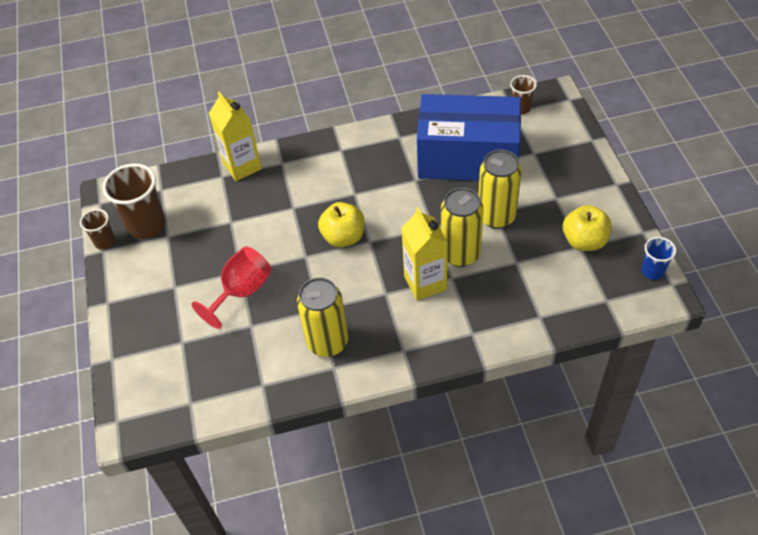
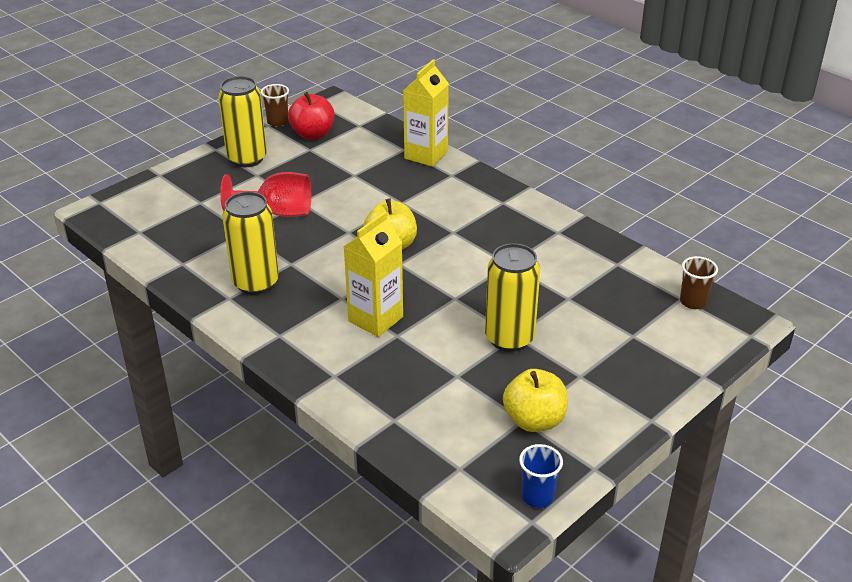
camera: 55 degrees right, 15 degrees down
(147, 225) = (313, 134): brown cup -> red apple
(460, 254) = (433, 330): yellow can -> yellow can (247, 159)
(467, 157) = (575, 288): blue box -> none

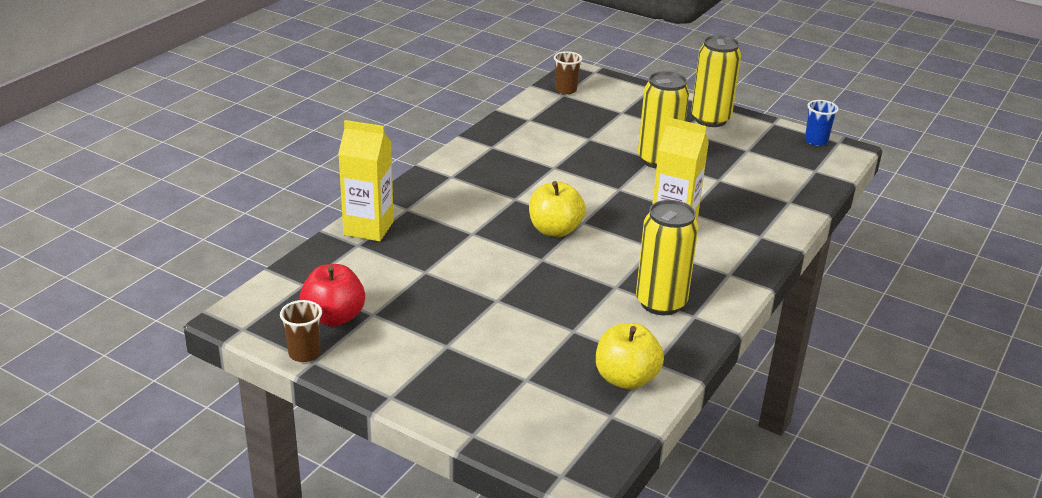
camera: 105 degrees left, 5 degrees down
(247, 159) = (410, 361): yellow can -> yellow can (710, 119)
(278, 212) = (523, 312): red goblet -> none
(534, 420) = (744, 145): yellow apple -> yellow apple (626, 378)

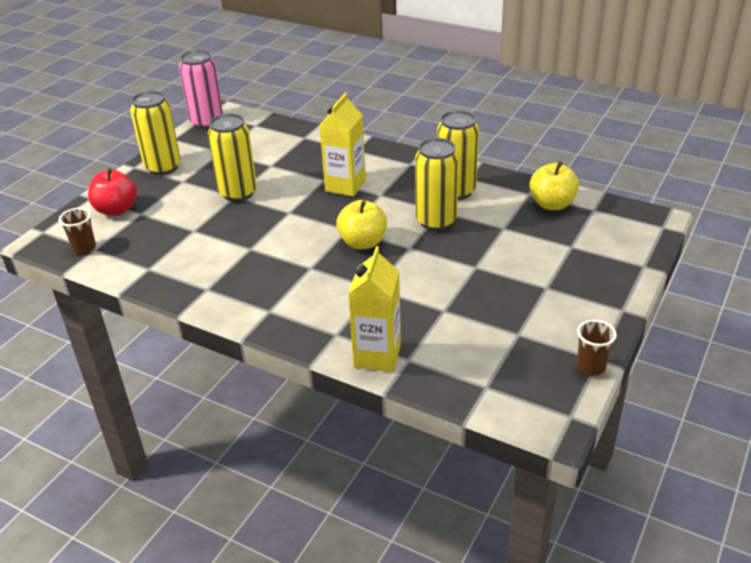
camera: 90 degrees left, 5 degrees up
(334, 317) = (532, 357): red apple -> red apple (116, 210)
(592, 281) = (436, 221): none -> yellow can
(816, 141) = (207, 122): blue cup -> pink can

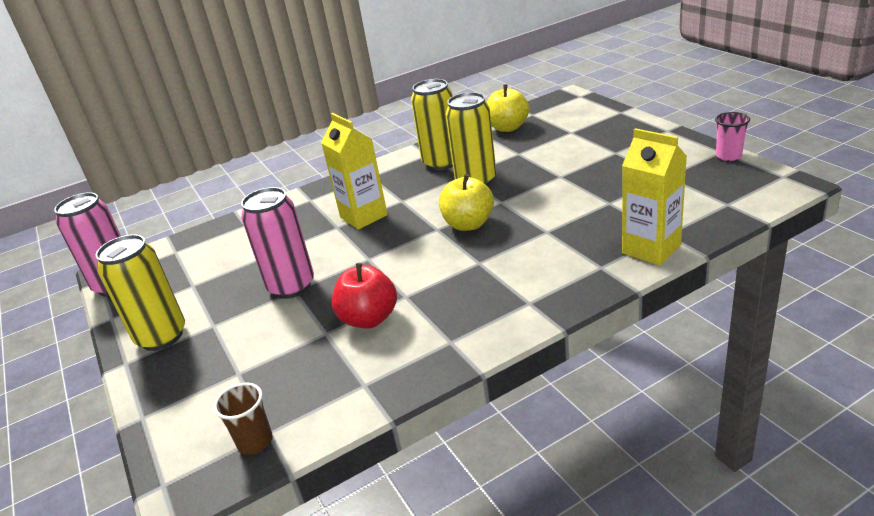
camera: 55 degrees left, 5 degrees down
(116, 210) = (203, 395): red apple -> red apple (369, 319)
(238, 193) = (291, 286): yellow can -> pink can
(591, 367) = (728, 156): brown cup -> pink cup

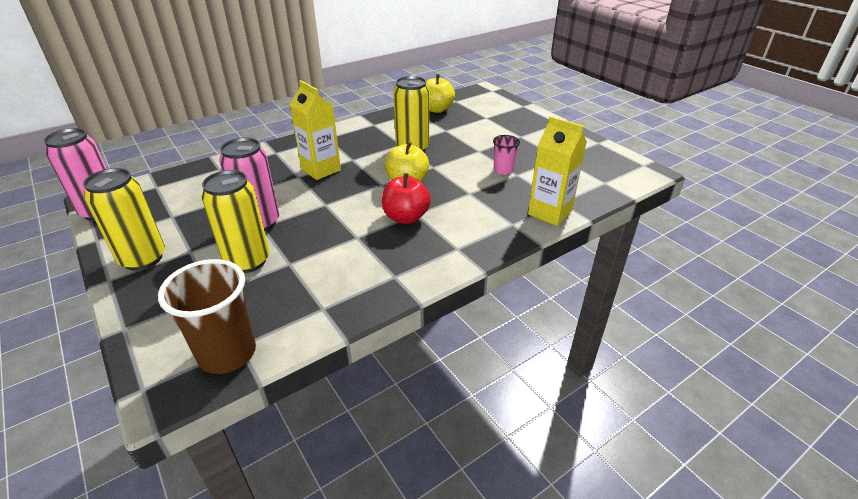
camera: 10 degrees left, 5 degrees up
(255, 442) = (227, 353): brown cup -> brown cup, size x1.83
(369, 319) = (326, 254): red apple -> red apple (406, 217)
(441, 163) = (384, 132): yellow can -> yellow can (247, 261)
(728, 156) = (604, 146): pink cup -> pink cup (503, 170)

